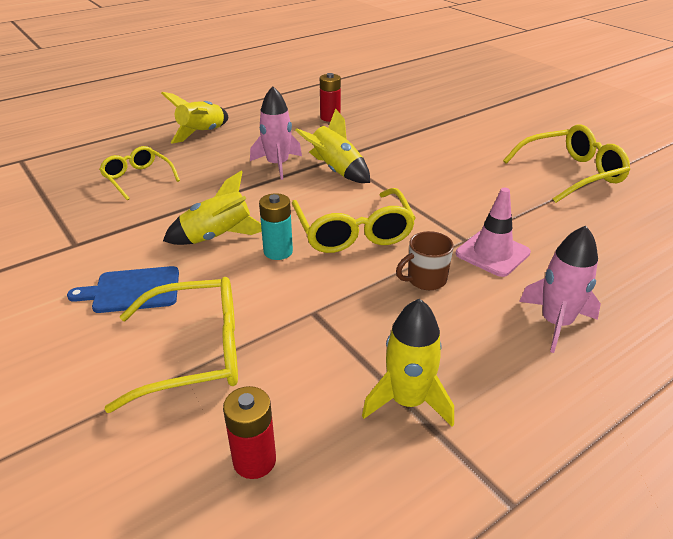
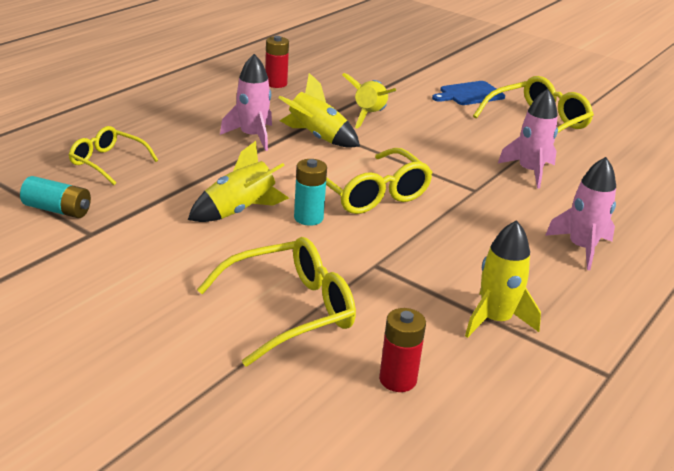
camera: 20 degrees left, 5 degrees down
(65, 218) = (57, 210): none -> turquoise battery
(132, 290) = (188, 267): blue cutting board -> blue cutting board (469, 94)
(202, 134) = (145, 110): yellow rocket -> yellow rocket (369, 116)
(425, 280) = (458, 227): brown mug -> none
(492, 253) = (504, 199): pink traffic cone -> none
(537, 225) = (530, 171): none -> pink rocket

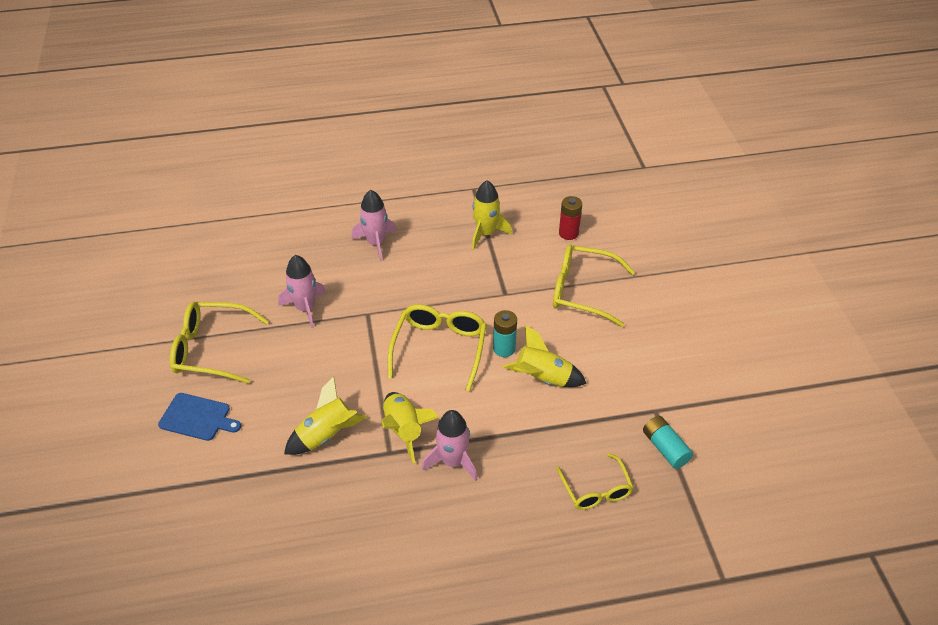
camera: 135 degrees left, 15 degrees up
(276, 83) = (343, 542): red battery -> none

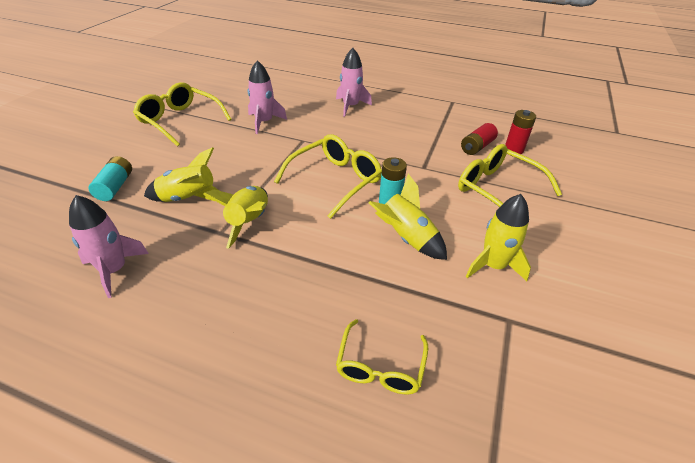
camera: 30 degrees right, 5 degrees down
(197, 418) = (123, 152): blue cutting board -> none
(452, 461) = (263, 265): pink rocket -> pink rocket (114, 270)
(486, 233) = (440, 127): yellow rocket -> yellow rocket (493, 266)
(535, 245) = (477, 147): none -> red battery
(665, 448) = (497, 365): turquoise battery -> turquoise battery (115, 187)

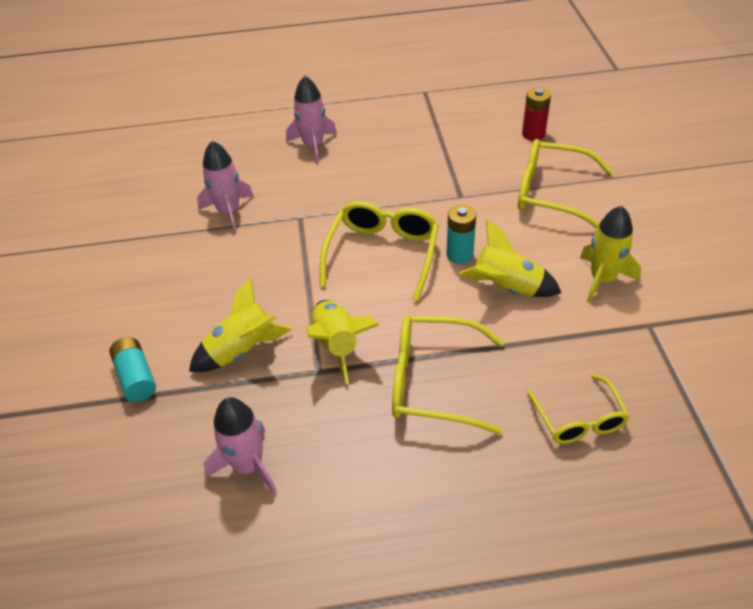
camera: 25 degrees left, 5 degrees up
(180, 121) = (117, 255): yellow glasses -> yellow glasses (433, 382)
(477, 147) = (495, 146): red battery -> none

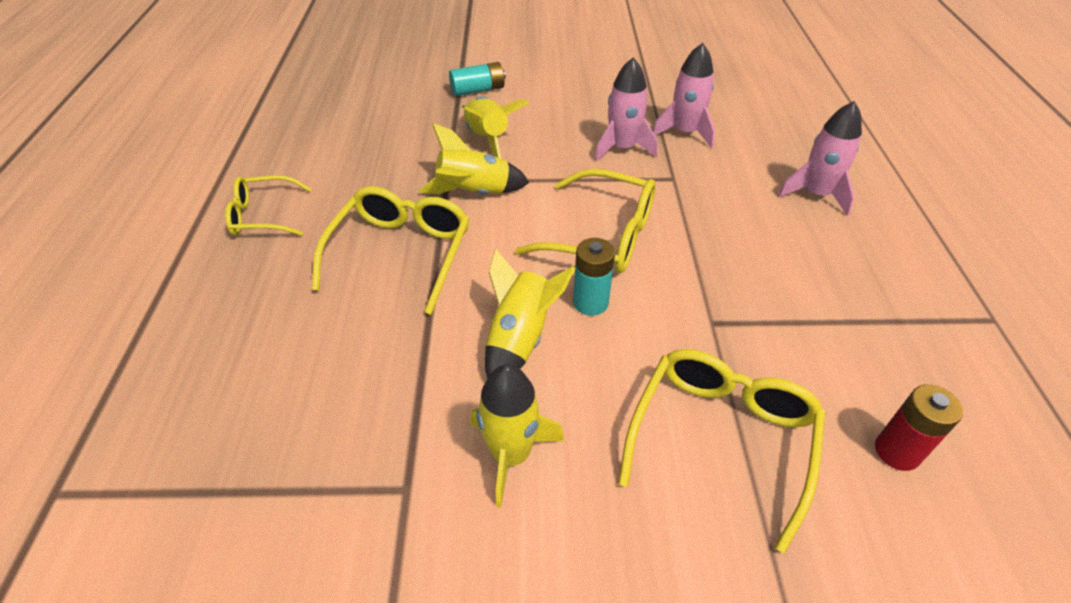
camera: 95 degrees right, 0 degrees up
(248, 466) = (365, 141): pink rocket -> pink rocket (622, 148)
(579, 419) = (297, 363): yellow glasses -> yellow glasses (263, 216)

